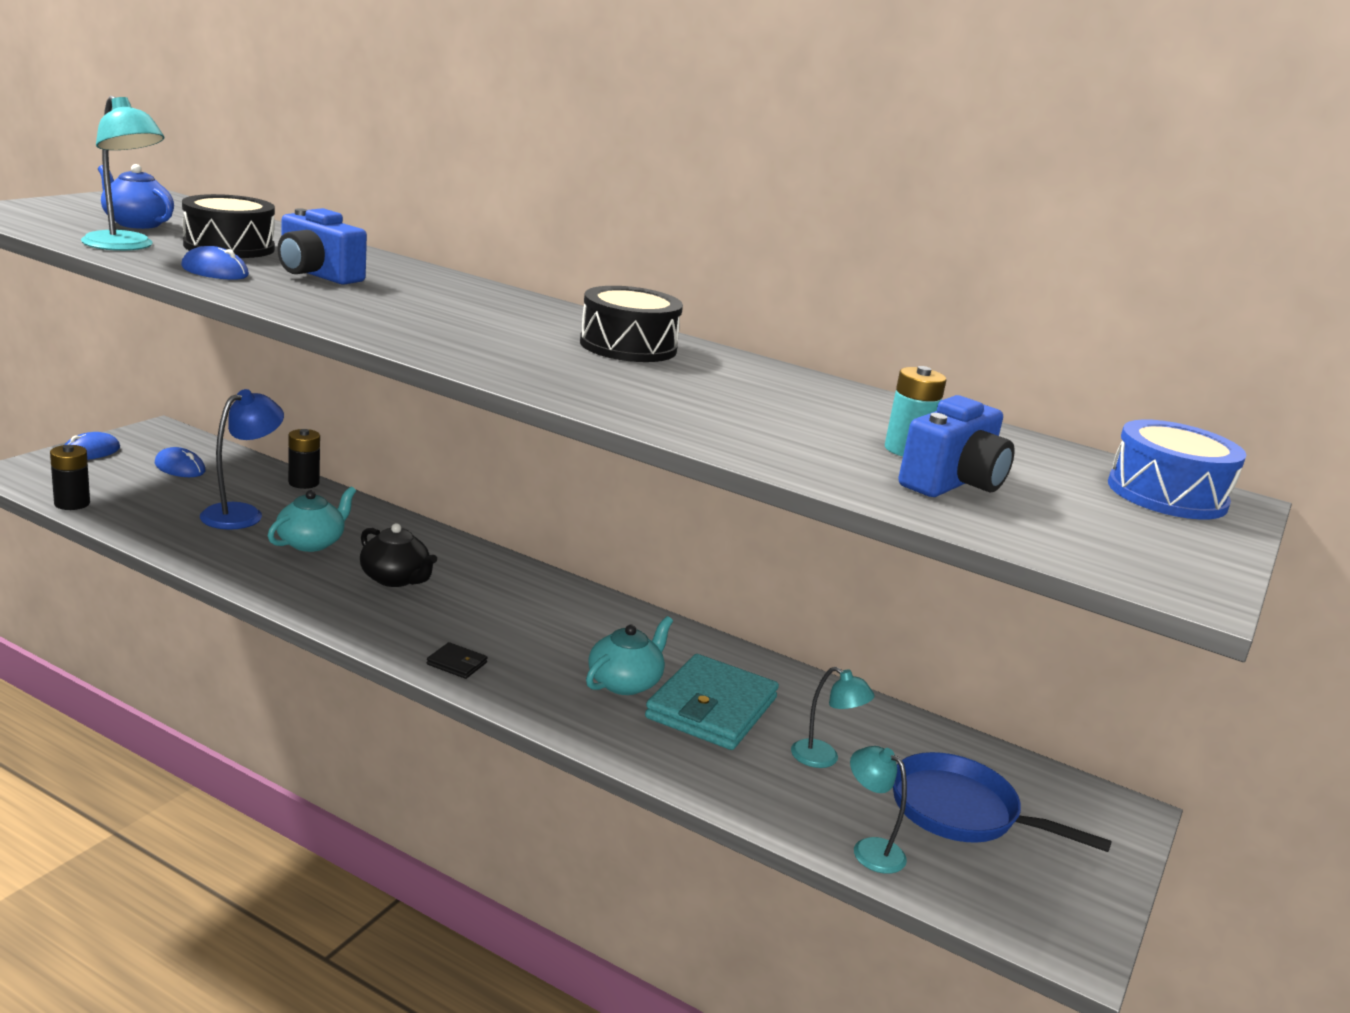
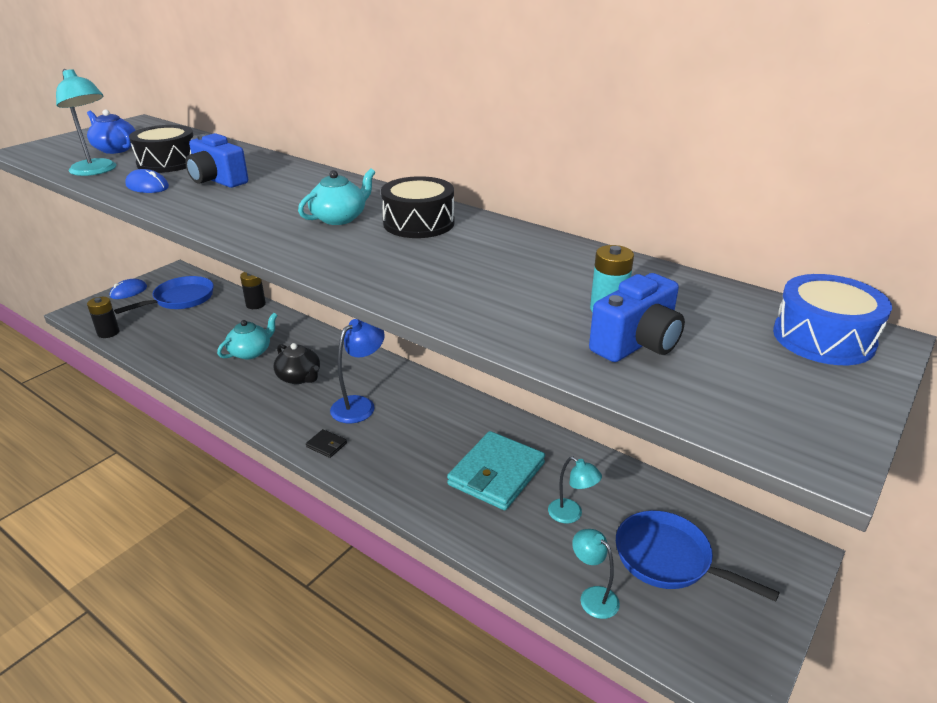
camera: 10 degrees right, 10 degrees up
(180, 467) = (180, 299): blue mouse -> blue pan
(242, 513) = (211, 332): blue lamp -> blue lamp (360, 405)
(625, 682) = (439, 455): turquoise teapot -> turquoise teapot (340, 218)

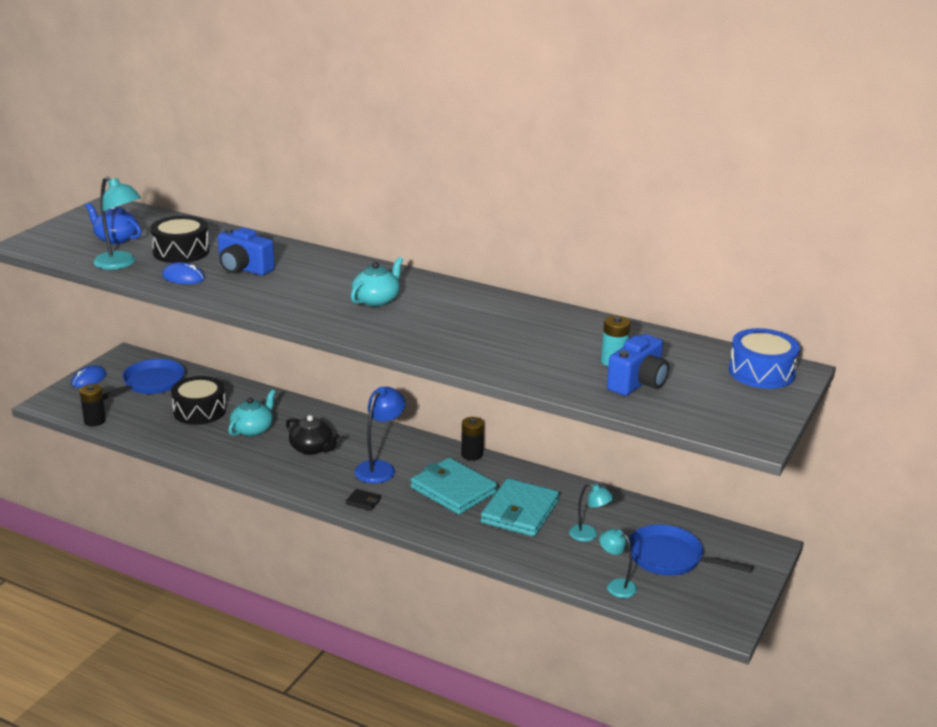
camera: 10 degrees left, 5 degrees down
(255, 304) = (233, 384): black battery -> black battery (472, 455)
(418, 223) = (445, 301): black drum -> black drum (199, 411)
(429, 439) = (453, 490): none -> turquoise wallet

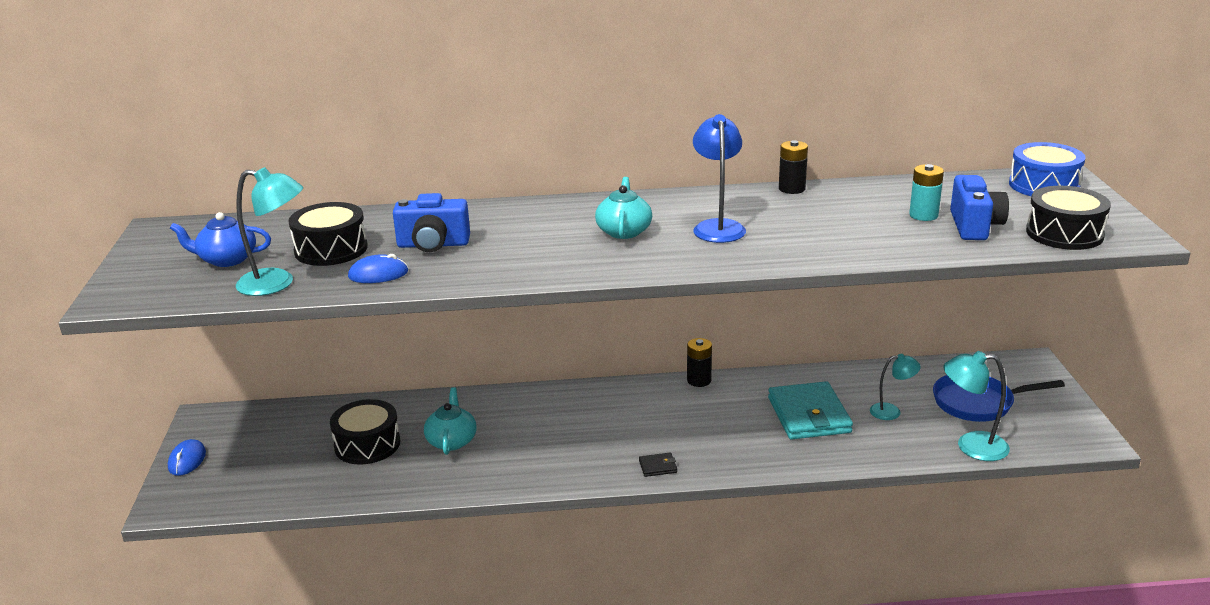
camera: 30 degrees left, 0 degrees up
(95, 421) = (252, 503): black battery -> black battery (792, 189)
(150, 384) = (272, 437): blue pan -> none
(312, 449) = (539, 435): black teapot -> none
(380, 468) = (631, 427): blue lamp -> blue lamp (718, 227)
(453, 490) = (726, 420): turquoise wallet -> none
(616, 585) = (971, 446): turquoise lamp -> turquoise lamp, size x1.55
(700, 414) = (1064, 233): none -> black drum

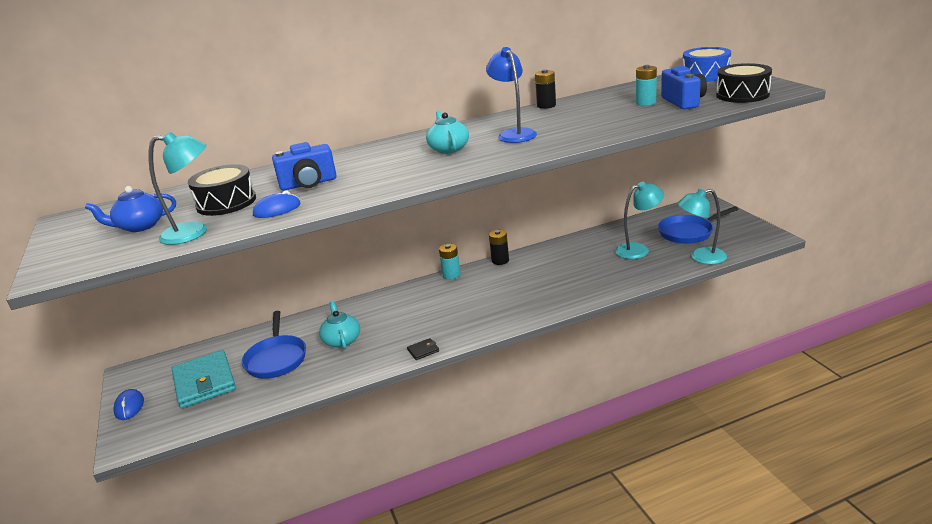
camera: 15 degrees left, 0 degrees up
(367, 444) = (276, 358): black drum -> blue pan
(626, 385) = (451, 275): none -> turquoise battery
(658, 466) = (503, 320): black wallet -> black wallet (423, 350)
(809, 415) = (586, 264): turquoise wallet -> turquoise wallet (204, 382)
(892, 411) = (638, 249): turquoise lamp -> turquoise lamp, size x1.55

